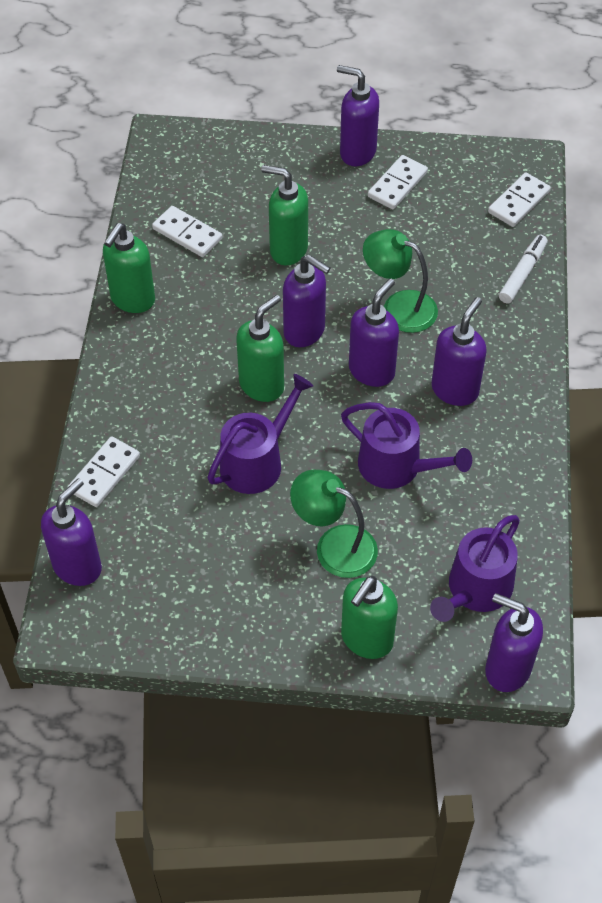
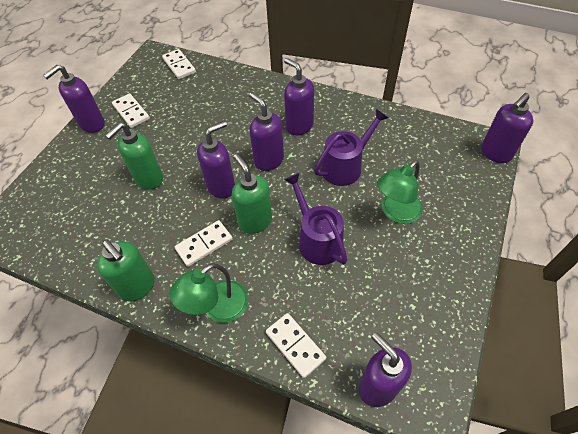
camera: 70 degrees left, 0 degrees up
(187, 234) = (97, 235): white domino -> white domino (204, 244)
(366, 640) = (468, 213): green soap dispenser -> none
(399, 307) = (226, 135): green lamp -> green lamp (217, 308)
(475, 590) = (441, 153): purple watering can -> none
(522, 273) = (230, 77): white marker -> none

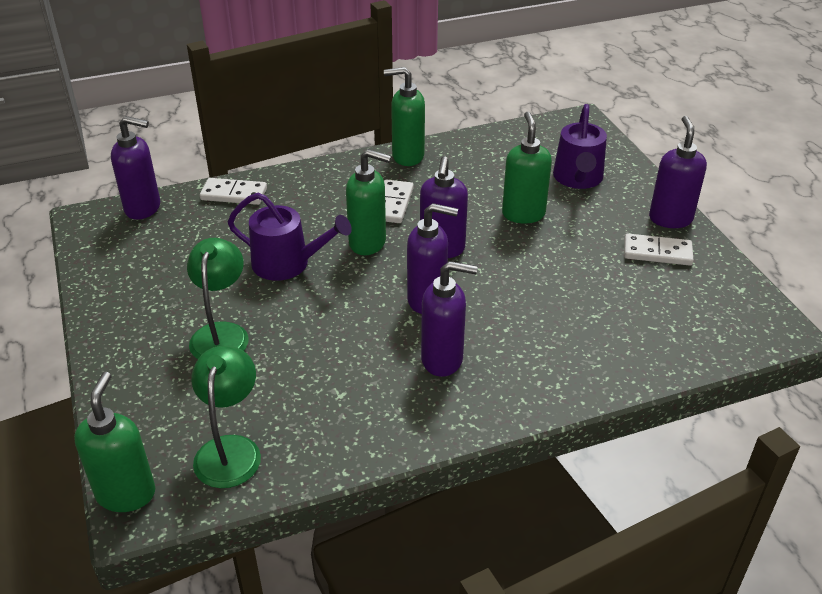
camera: 135 degrees right, 15 degrees down
(179, 66) = (717, 337): white domino -> none
(217, 308) = (324, 179): green lamp -> green lamp (230, 449)
(345, 167) = (328, 347): purple watering can -> purple watering can (578, 178)
(495, 153) = (126, 493): purple soap dispenser -> green soap dispenser

